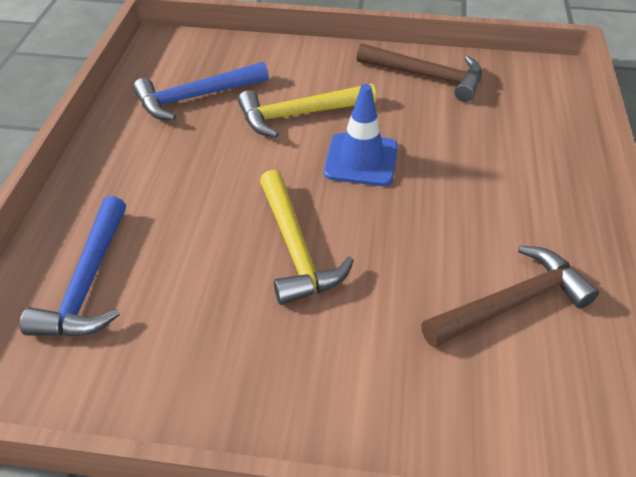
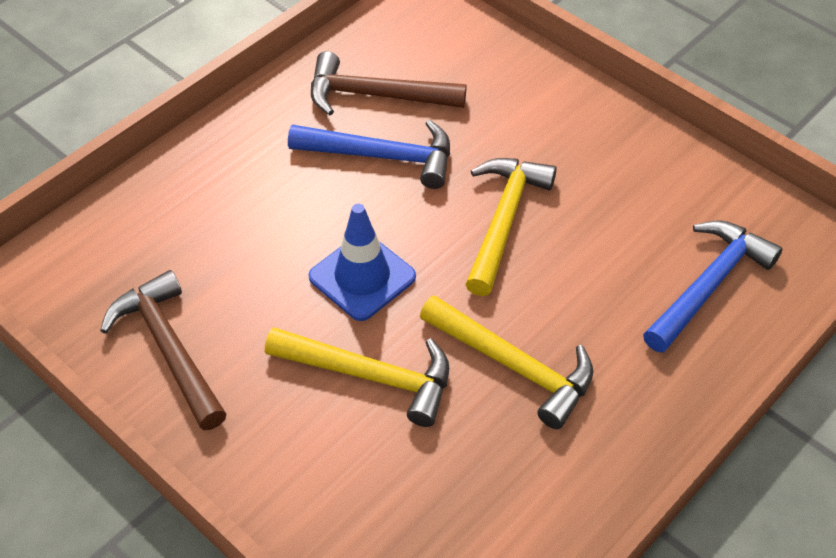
camera: 145 degrees left, 5 degrees up
(196, 97) = (473, 483): blue hammer -> blue hammer (382, 156)
(213, 158) = (513, 366): none -> yellow hammer

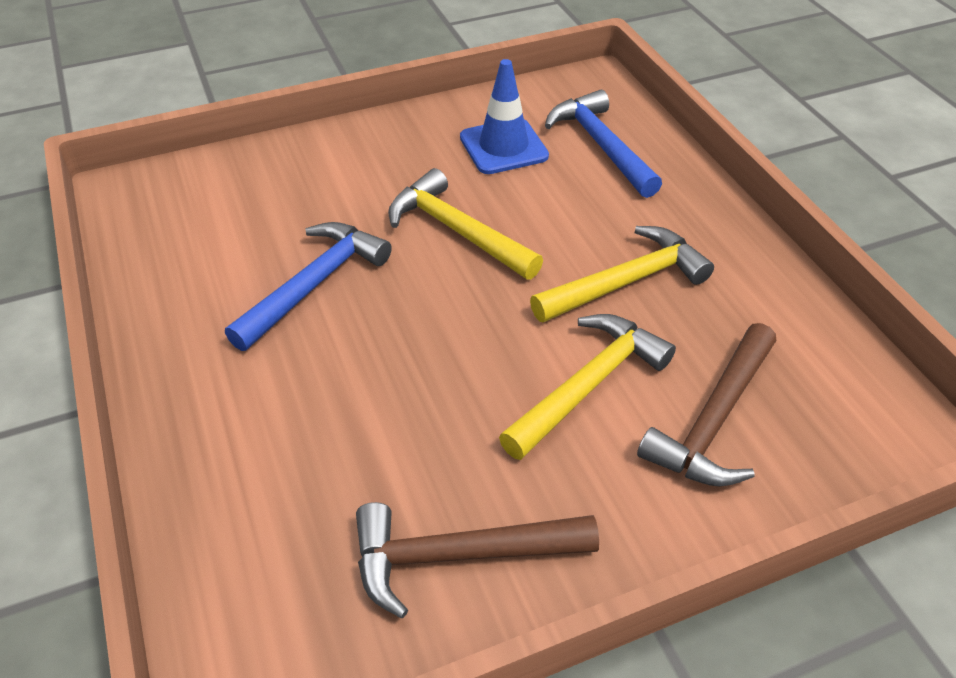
camera: 65 degrees left, 5 degrees down
(362, 277) = (460, 351): blue traffic cone -> blue traffic cone (503, 147)
(376, 95) = (228, 261): brown hammer -> brown hammer (714, 419)

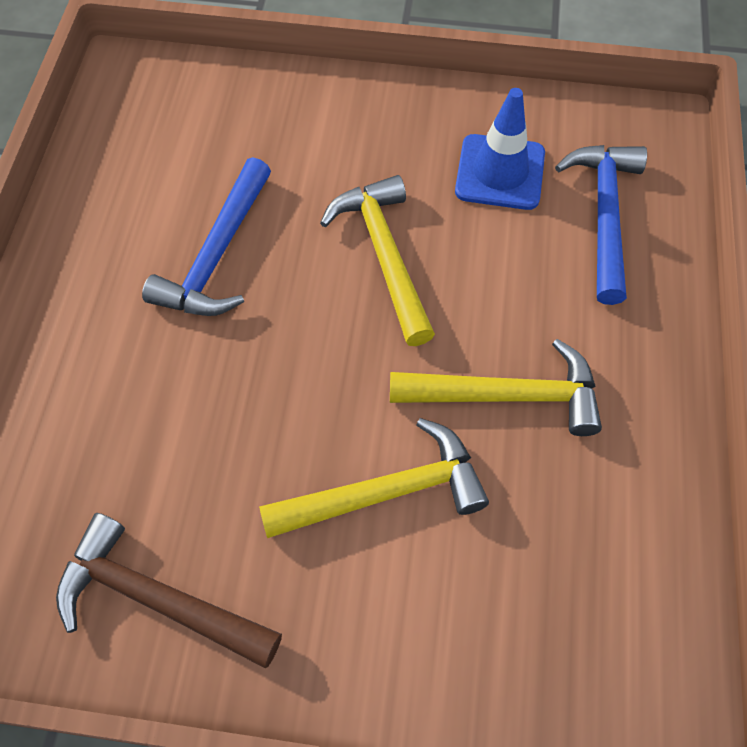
camera: 30 degrees right, 15 degrees up
(314, 285) = (217, 255): blue hammer -> blue hammer turned 135 degrees clockwise
(714, 419) = (477, 595): brown hammer -> none

